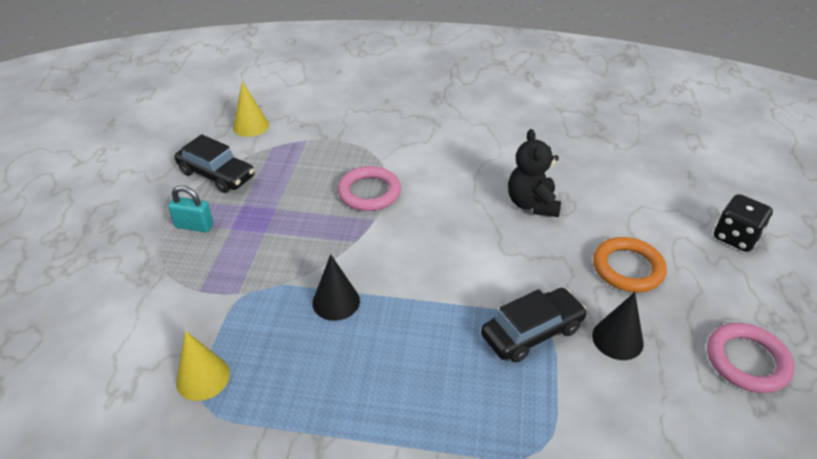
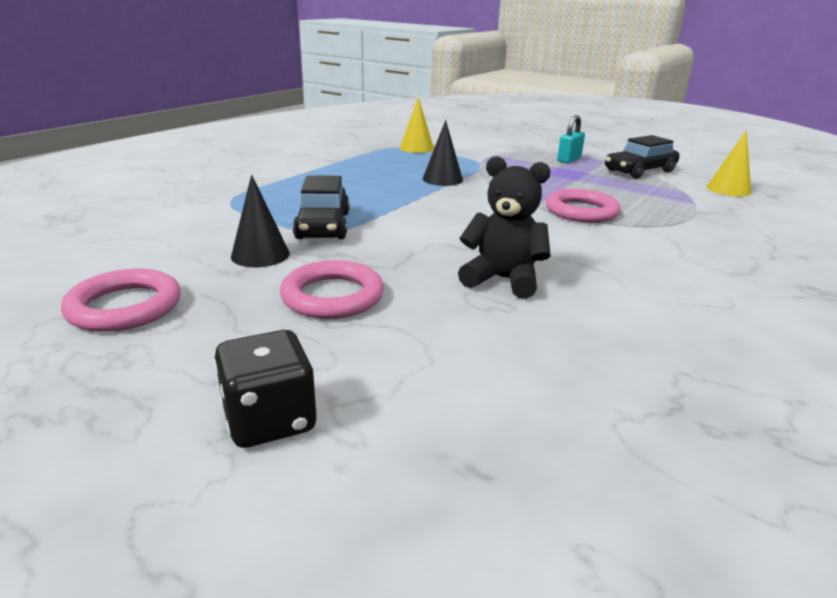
camera: 115 degrees right, 15 degrees down
(627, 268) = (332, 296): orange ring -> pink ring

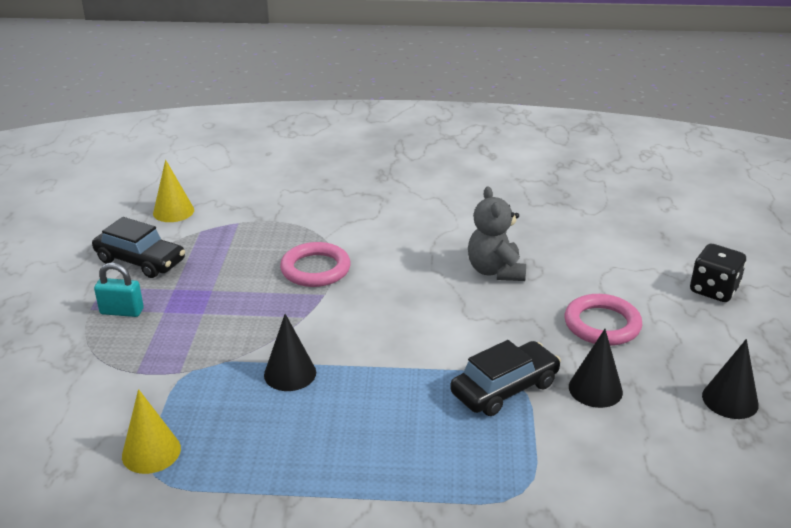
camera: 120 degrees left, 5 degrees up
(125, 307) = (730, 400): pink ring -> black cone
(503, 279) = (495, 271): black teddy bear -> grey teddy bear

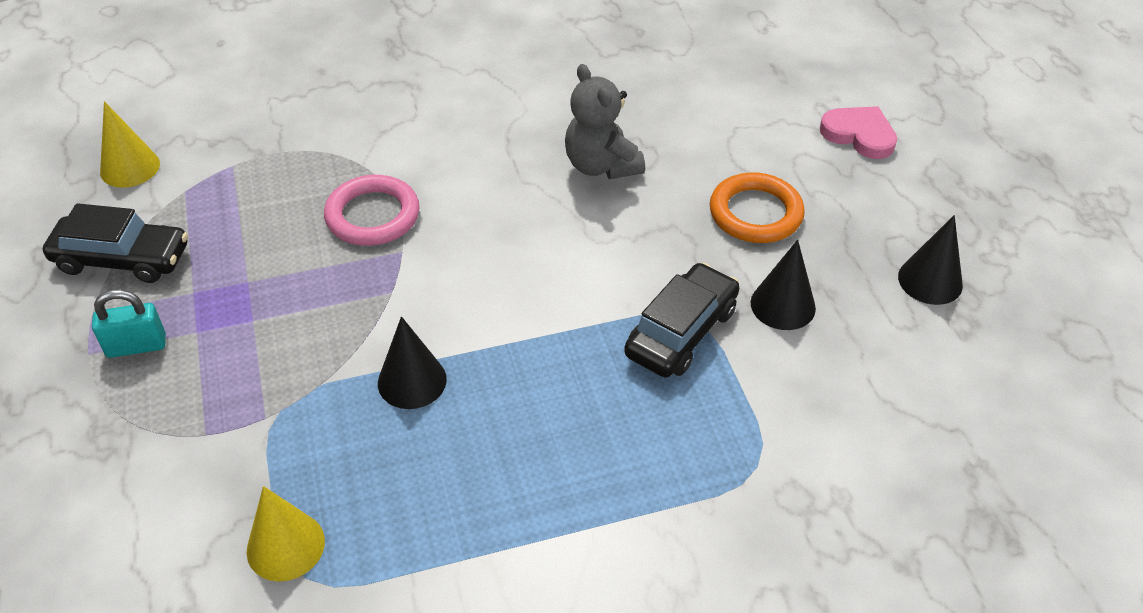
camera: 20 degrees left, 15 degrees up
(602, 324) = (755, 213): pink ring -> orange ring
(713, 290) = (859, 135): black dice -> pink heart

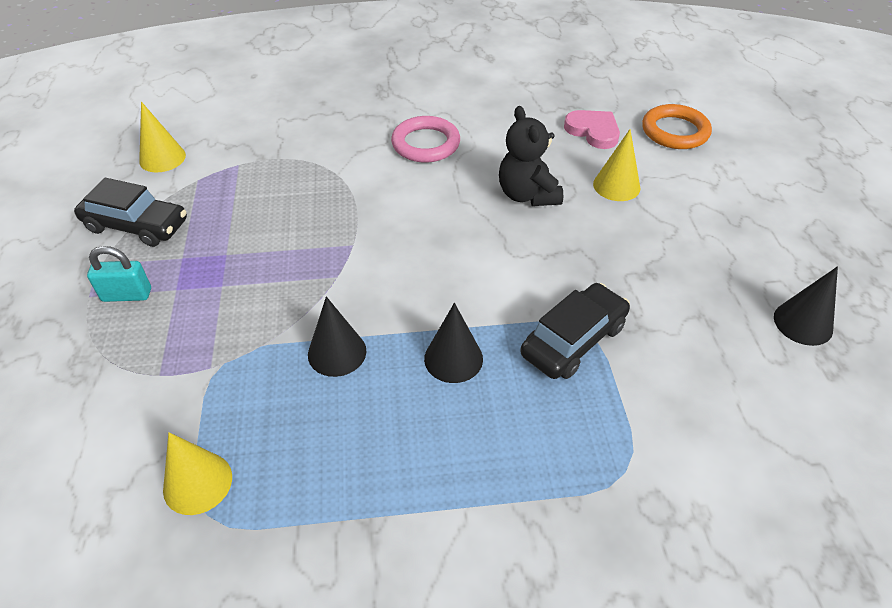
camera: 10 degrees right, 0 degrees up
(373, 216) = (336, 214): pink ring -> pink ring (426, 144)
(601, 166) = (527, 195): grey teddy bear -> black teddy bear
(705, 142) = (616, 186): none -> yellow cone
(755, 213) = (652, 247): orange ring -> orange ring (675, 131)
(783, 305) = (666, 328): black cone -> black cone (453, 358)
(859, 135) = (749, 193): pink heart -> pink heart (593, 131)

